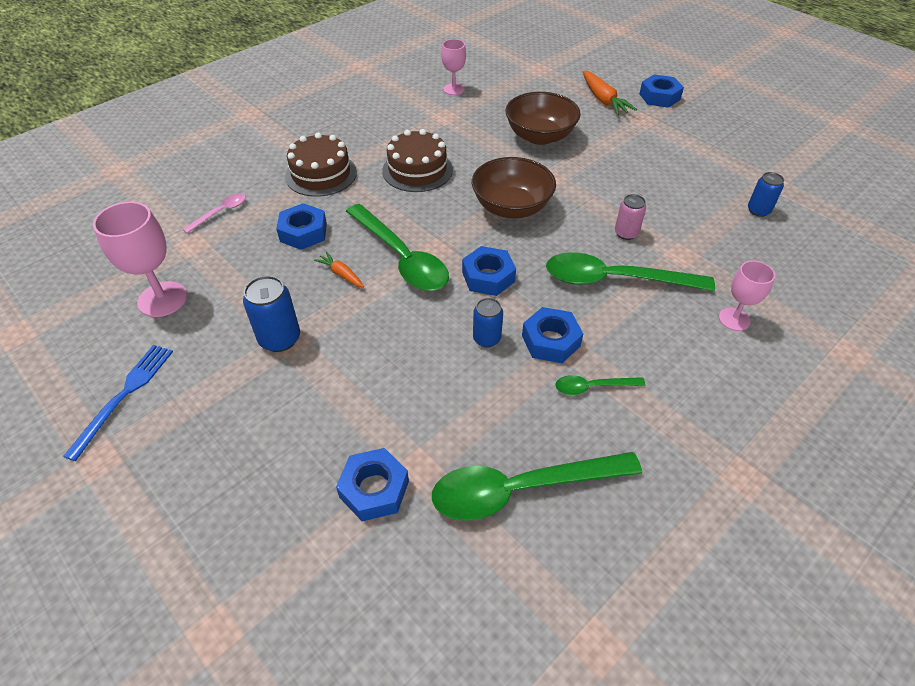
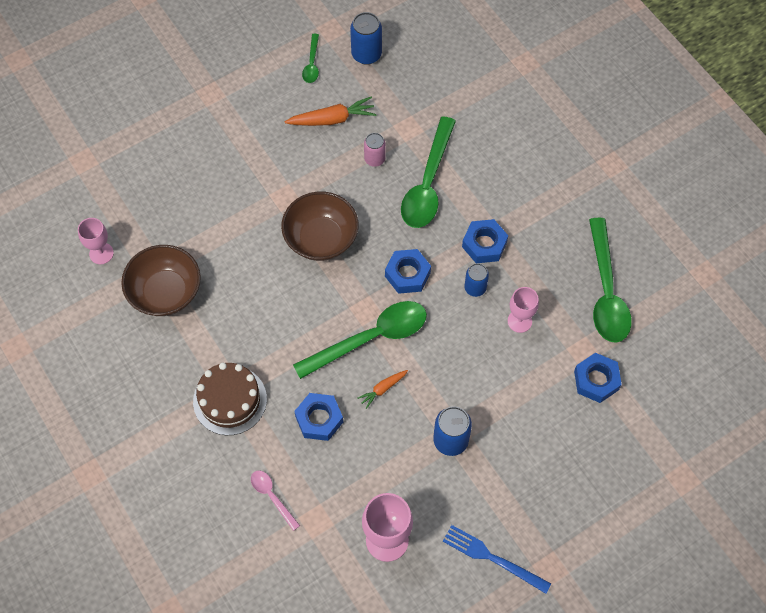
camera: 80 degrees left, 15 degrees up
(417, 170) = (245, 309): brown cake -> none
(540, 136) = (215, 190): brown bowl -> brown bowl (165, 292)
(592, 387) = (531, 228): green spoon -> green spoon (312, 64)
(603, 100) = (165, 117): orange carrot -> orange carrot (332, 119)
(659, 97) = (173, 66): blue nut -> none
(734, 319) = (483, 119): pink goblet -> pink goblet (519, 321)
(758, 210) = (366, 54): blue can -> blue can, size x1.51

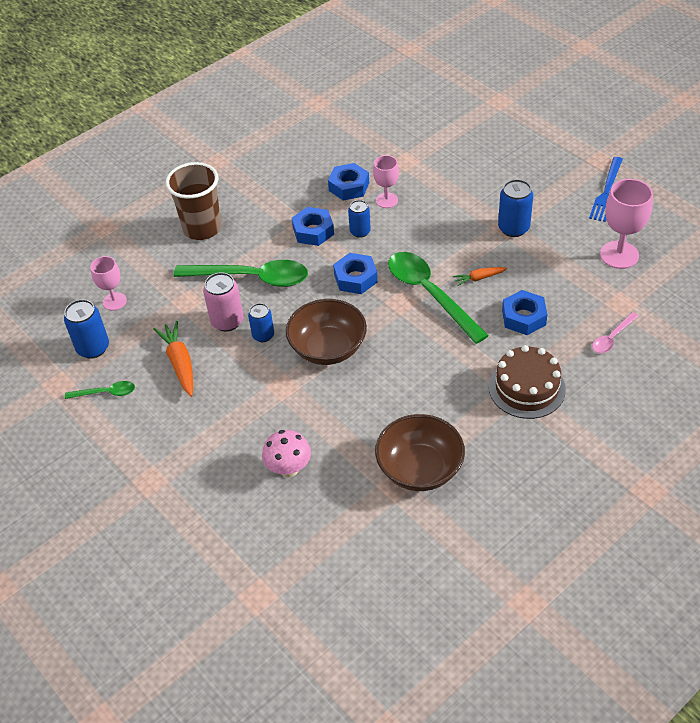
camera: 95 degrees left, 15 degrees down
(101, 253) = (384, 543): pink goblet -> pink goblet (114, 301)
(194, 193) = (289, 469): none -> pink mushroom
(350, 187) = (263, 335): none -> blue can
(374, 159) = (227, 321): pink can -> pink can, size x1.51
(383, 389) = (479, 278): orange carrot -> orange carrot turned 120 degrees clockwise
(508, 146) = (202, 228): none -> brown cup
(596, 380) = (430, 151): blue nut -> blue nut (349, 186)
(606, 291) = (345, 153): green spoon -> none

